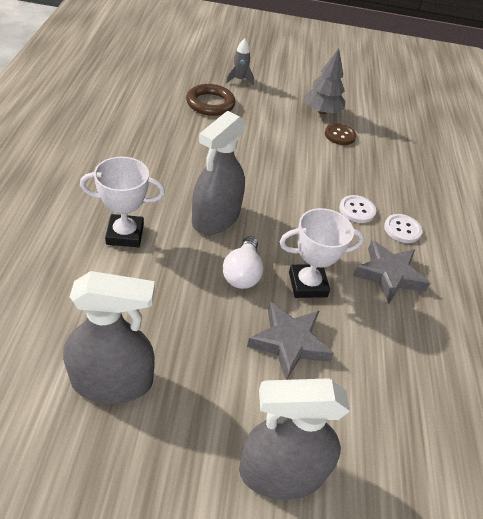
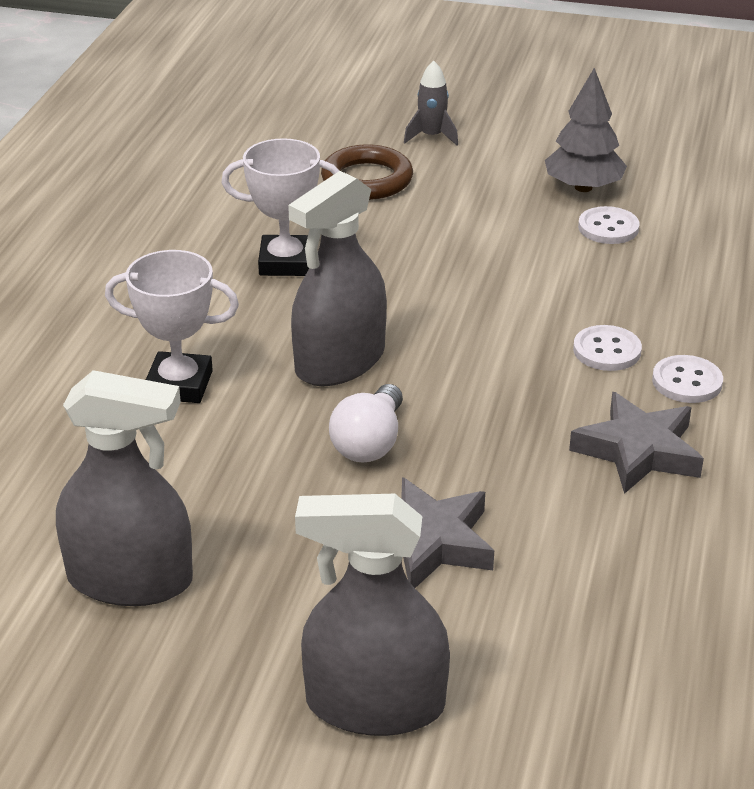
camera: 15 degrees right, 10 degrees down
(307, 284) = (482, 461): white trophy -> white trophy (285, 262)
(339, 135) = (608, 228): brown button -> white button

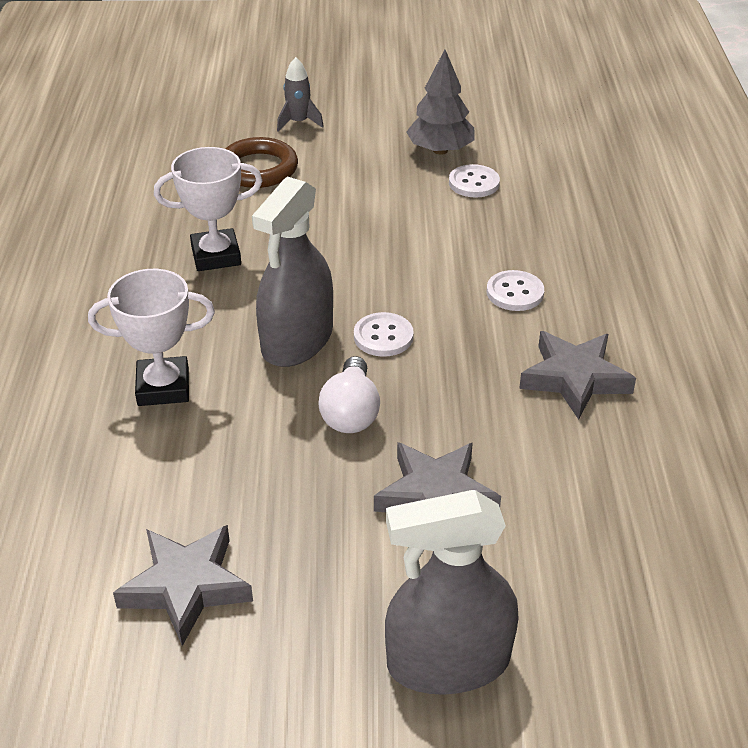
camera: 15 degrees left, 5 degrees up
(130, 579) = (186, 587): grey spray bottle -> grey star
(687, 382) = (589, 309): white button -> white button (383, 336)

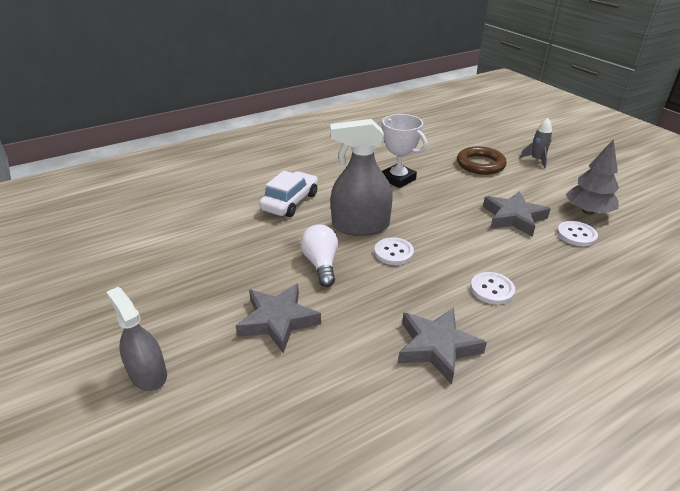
camera: 60 degrees right, 5 degrees down
(163, 387) = (290, 202): white trophy -> white car
(186, 587) = (163, 259): grey star -> grey star (513, 218)
(351, 412) = (321, 264): white light bulb -> white light bulb turned 105 degrees clockwise
(448, 662) = (148, 374): grey spray bottle -> grey spray bottle, size x0.64

